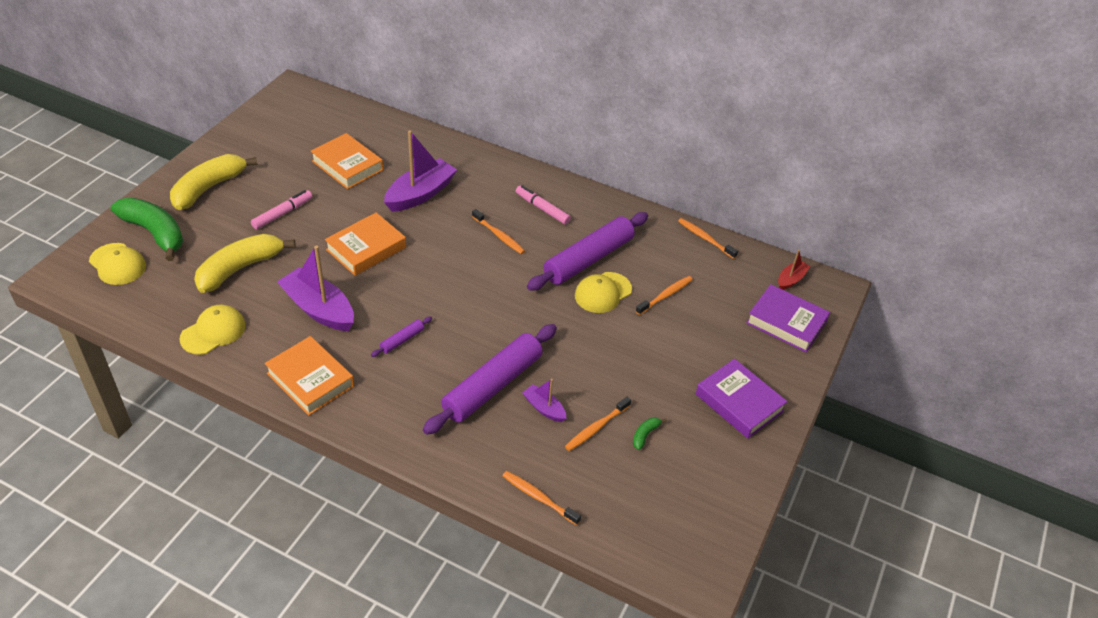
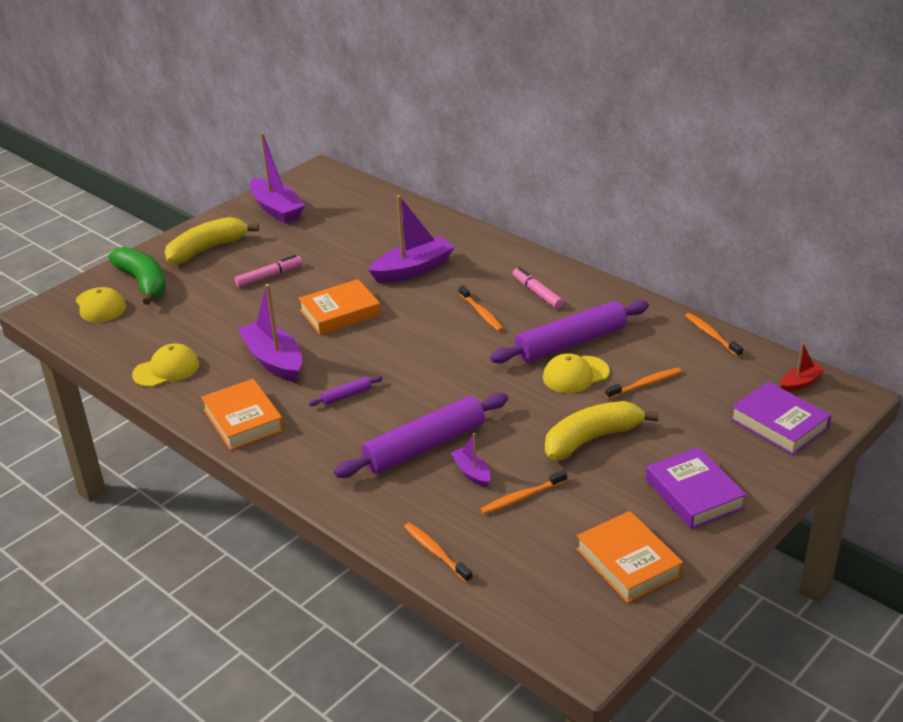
camera: 20 degrees right, 10 degrees down
(240, 268) = (211, 319): yellow banana -> yellow banana (592, 439)
(265, 136) = (277, 209): none -> purple boat
(347, 165) = (348, 240): orange book -> orange book (628, 562)
(645, 435) = (574, 510): green banana -> none

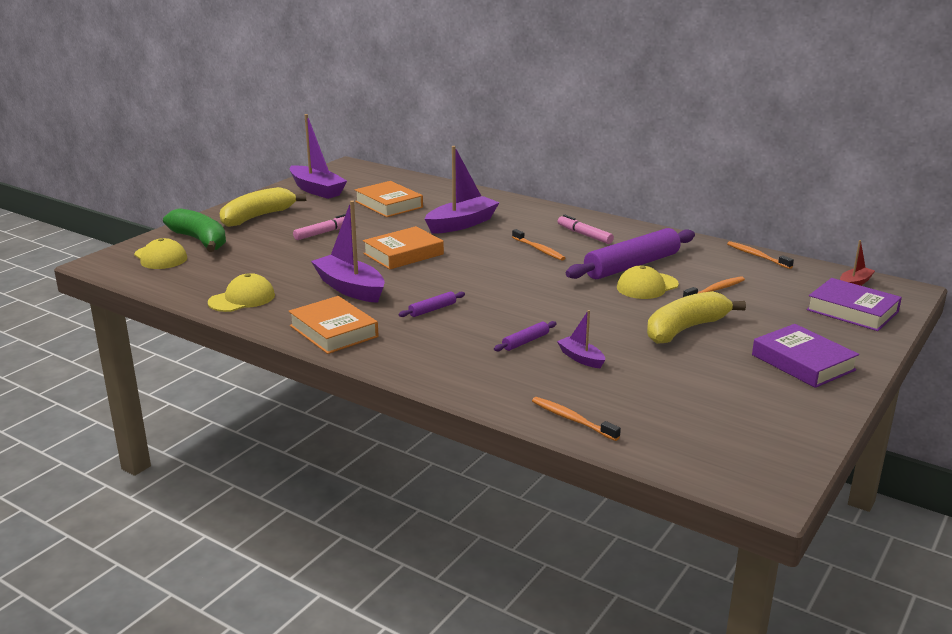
camera: 10 degrees left, 10 degrees down
(425, 446) = (525, 342): purple rolling pin -> purple rolling pin, size x0.42
(522, 497) = (639, 374): orange toothbrush -> none
(628, 562) = (768, 416): orange book -> orange book (389, 204)

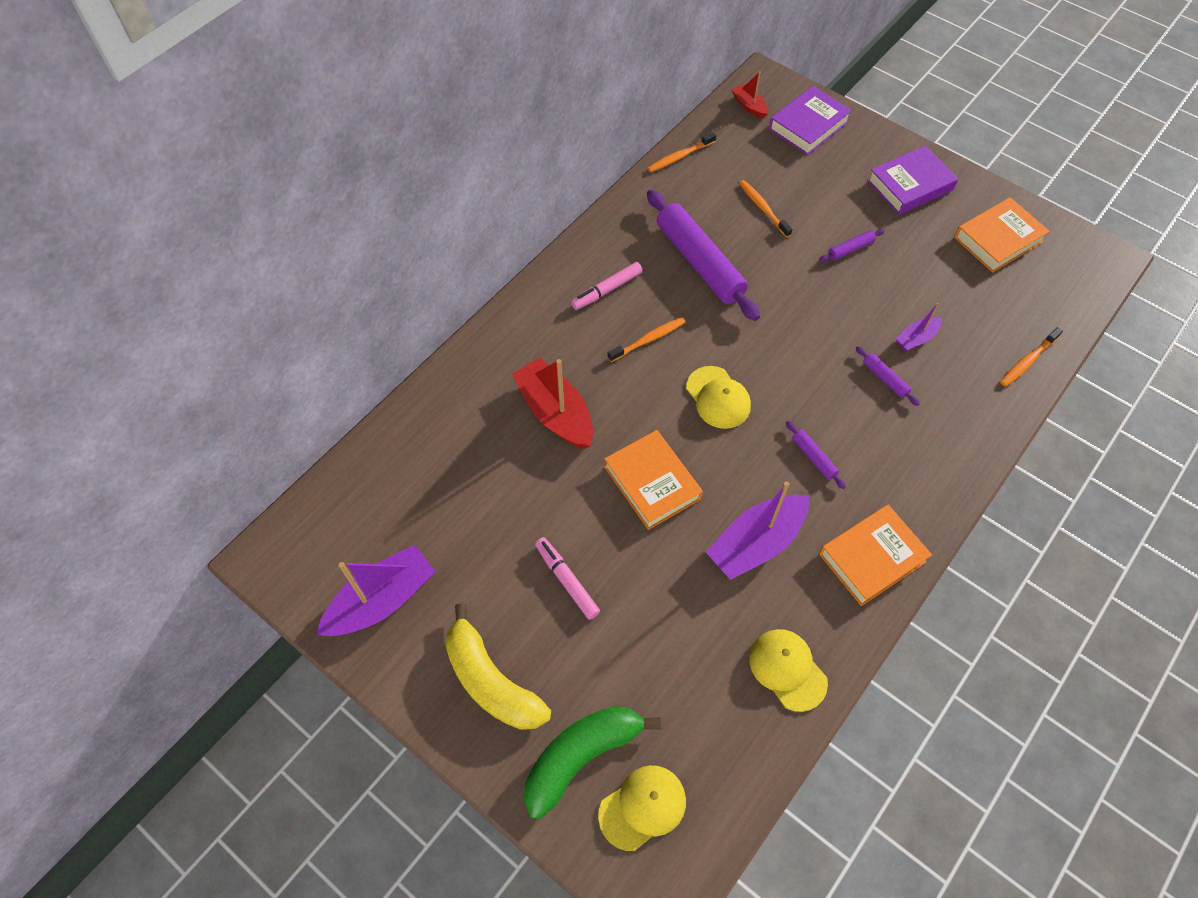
camera: 85 degrees left, 35 degrees up
(389, 204) = (466, 498): orange book -> orange book (998, 239)
(461, 224) = (555, 412): purple boat -> red boat
(647, 286) = (754, 259): yellow cap -> yellow cap (718, 397)
(685, 329) = (850, 249): yellow banana -> purple rolling pin

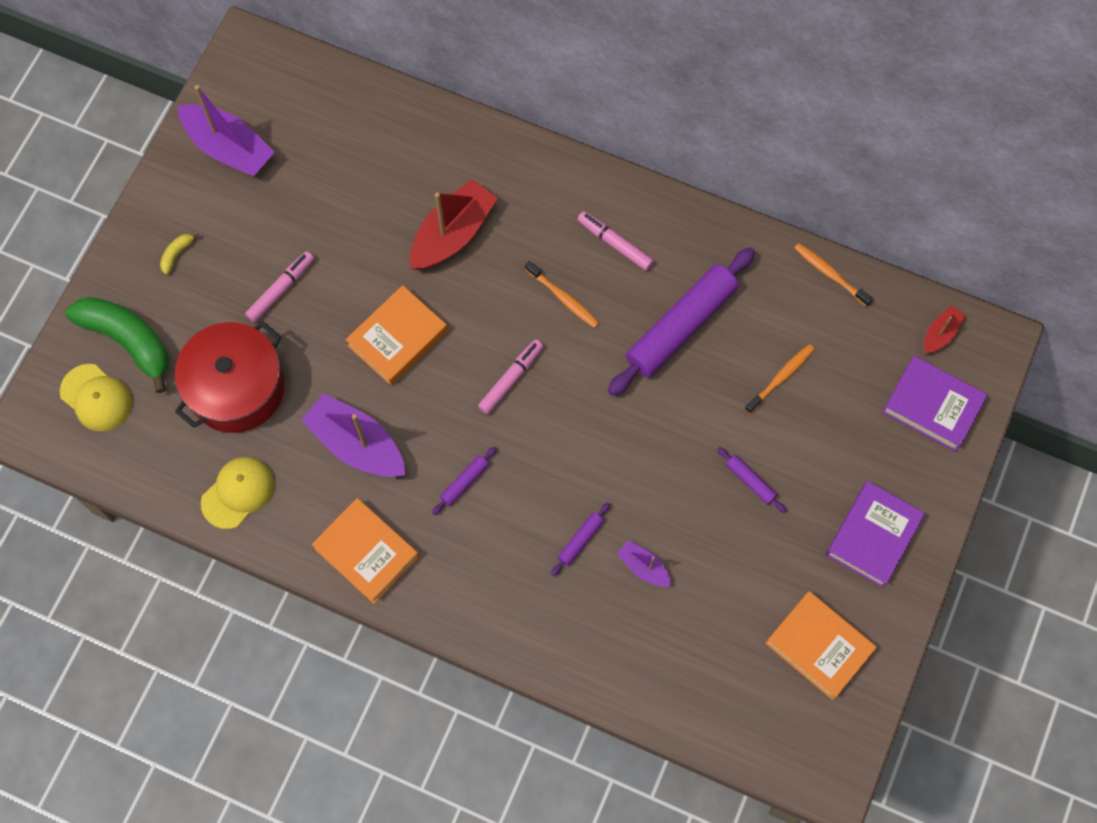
camera: 75 degrees right, 10 degrees up
(491, 681) = (177, 254): yellow banana -> yellow banana, size x0.40
(668, 647) = (237, 388): none -> red pot
(718, 397) = (511, 379): yellow cap -> pink marker
(910, 185) = (873, 536): purple book -> purple book turned 75 degrees clockwise
(1028, 361) = (648, 690): orange toothbrush -> none

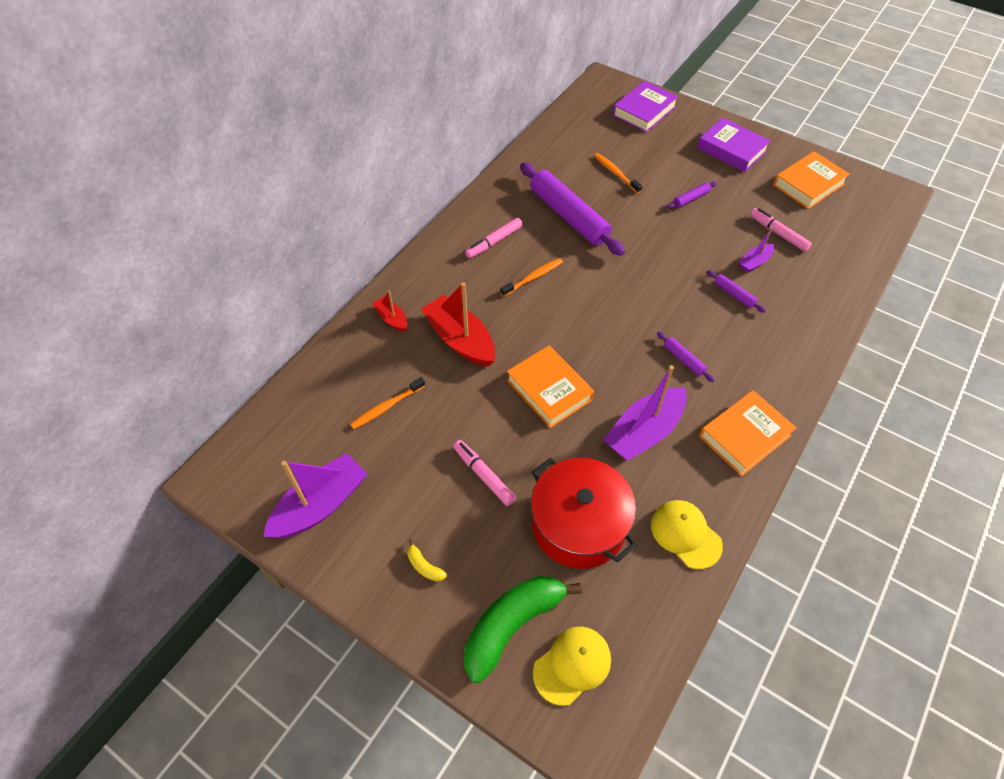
camera: 80 degrees left, 15 degrees down
(511, 379) = (597, 318): pink marker -> pink marker (778, 233)
(830, 274) = (543, 139): orange toothbrush -> orange toothbrush (387, 407)
(940, 334) = (595, 100): red boat -> red boat (391, 318)

